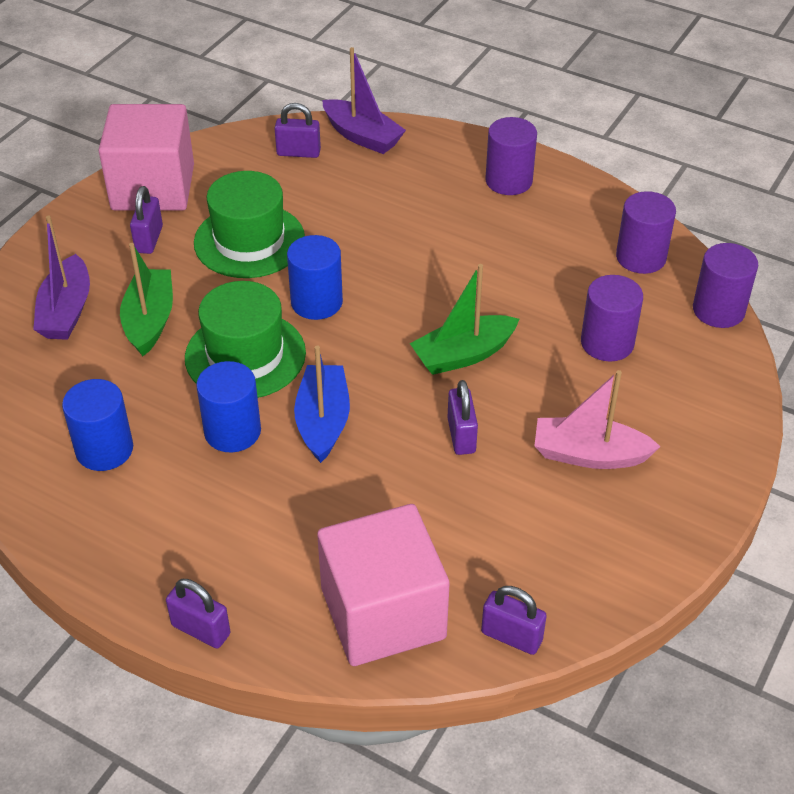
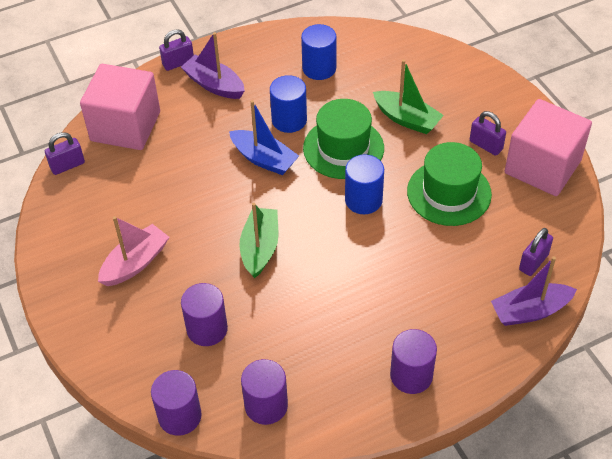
camera: 125 degrees right, 5 degrees up
(66, 311) = (443, 87): purple boat -> purple boat (214, 85)
(461, 435) = (201, 213): purple padlock -> none

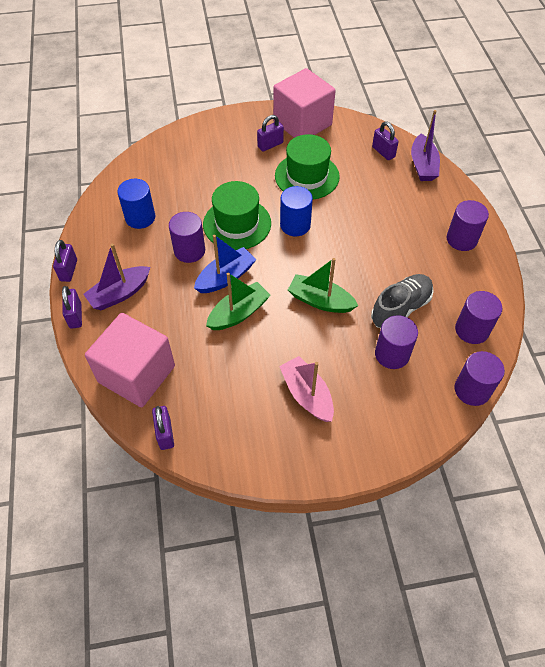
camera: 75 degrees left, 5 degrees up
(230, 40) = (68, 270): none -> purple padlock
(274, 326) = (400, 308): none -> grey shoe
(289, 120) = (189, 251): blue cylinder -> purple cylinder
(407, 119) = (224, 179): green boat -> green boat (238, 313)

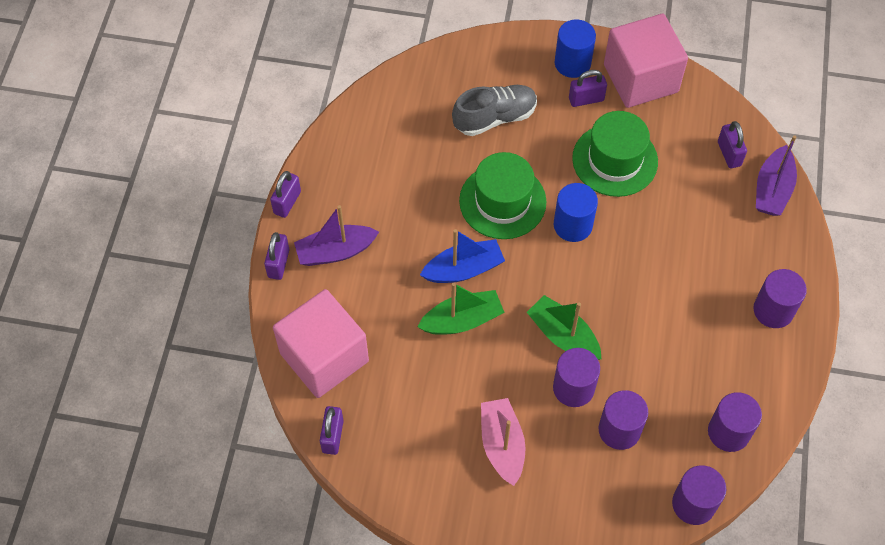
camera: 20 degrees right, 5 degrees up
(140, 217) = (390, 156): blue cylinder -> blue cylinder (572, 63)
(189, 251) = (433, 220): purple cylinder -> purple cylinder (573, 388)
(400, 308) = (655, 377): grey shoe -> grey shoe (495, 118)

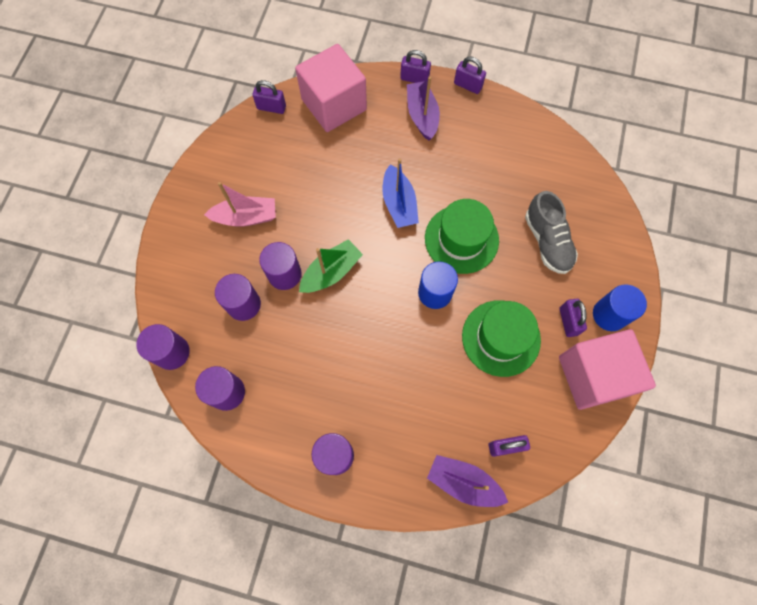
camera: 95 degrees right, 10 degrees up
(462, 320) = (353, 199): green boat -> none

